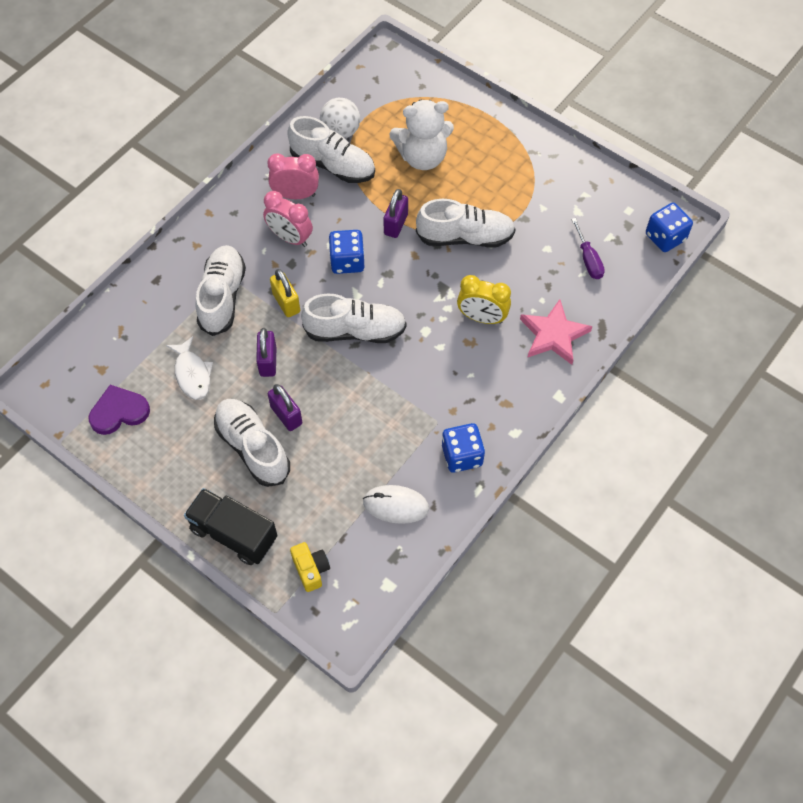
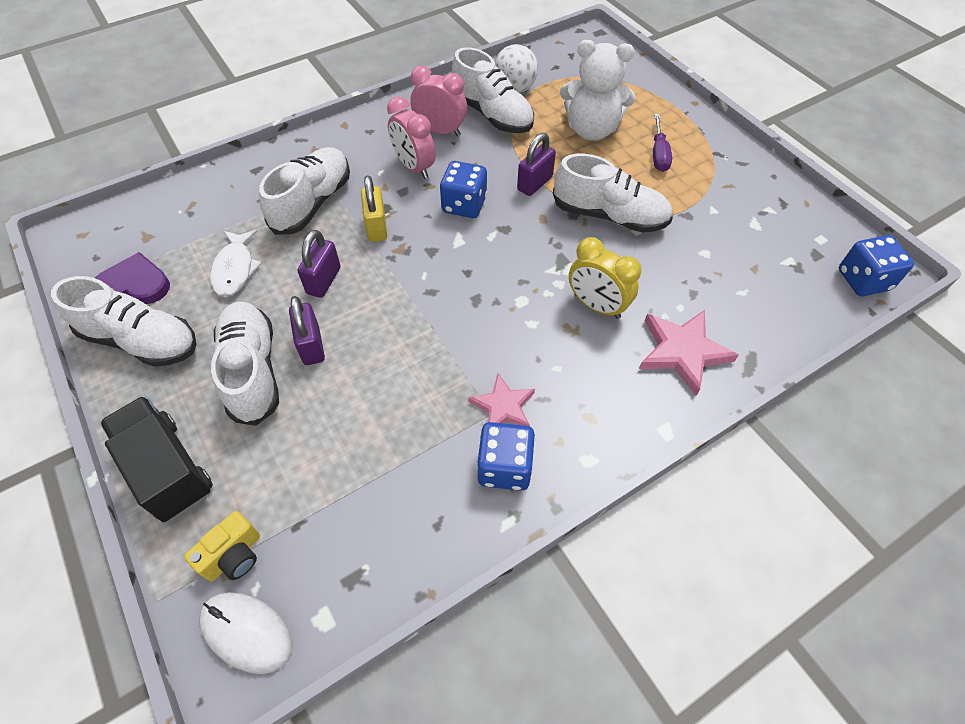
camera: 20 degrees right, 5 degrees down
(311, 570) = (234, 555): yellow camera -> yellow camera turned 45 degrees clockwise
(355, 331) = (438, 277): white shoe -> white shoe (141, 340)
(396, 505) = (388, 505): white mouse -> white mouse (247, 632)
(444, 415) = (503, 407): none -> pink star
(588, 259) = (754, 278): purple screwdriver -> purple screwdriver (658, 154)

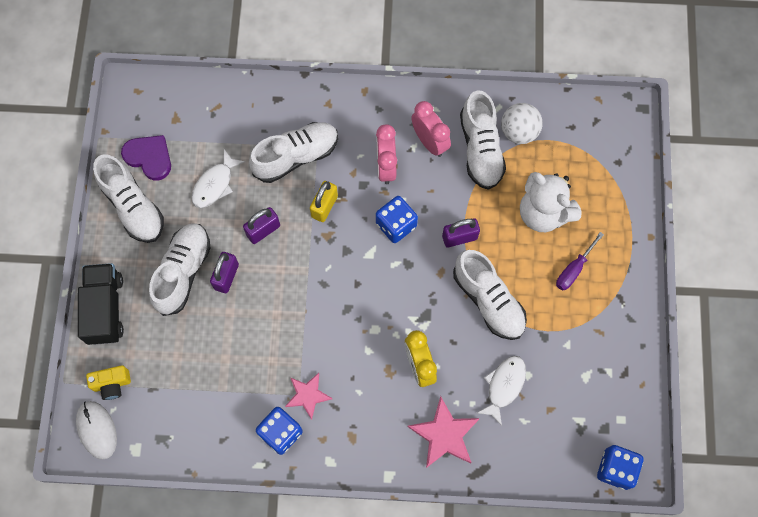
camera: 35 degrees right, 15 degrees up
(694, 274) = (504, 386): none -> white fish

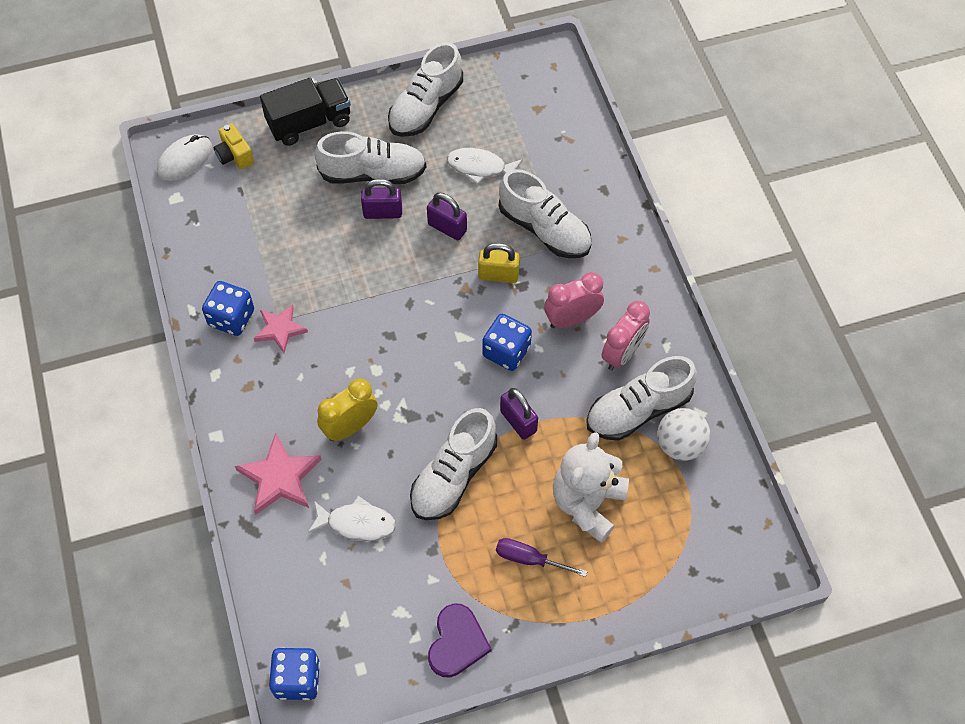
camera: 70 degrees right, 10 degrees down
(149, 157) = (485, 101): purple heart -> purple heart (457, 642)

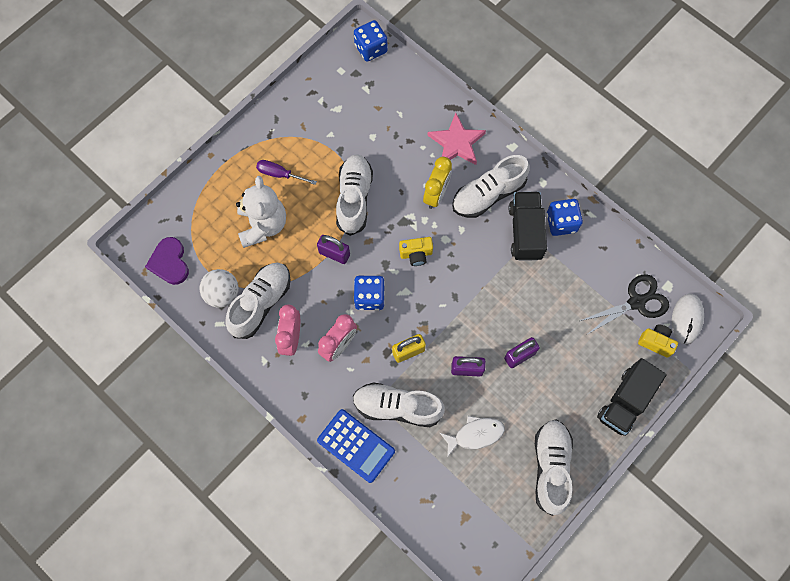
camera: 150 degrees right, 10 degrees up
(220, 200) = (637, 302): none -> black scissors
(280, 329) = (525, 232): pink star -> black truck
(357, 523) = (393, 141): white fish -> none
(373, 173) = (549, 384): white shoe -> white shoe (488, 194)
(422, 370) = (416, 254): none -> yellow camera
(457, 642) = (296, 109): purple heart -> purple heart (169, 262)
(530, 559) = (280, 174): purple screwdriver -> purple screwdriver turned 150 degrees counterclockwise
(610, 216) = (356, 446): none -> blue calculator

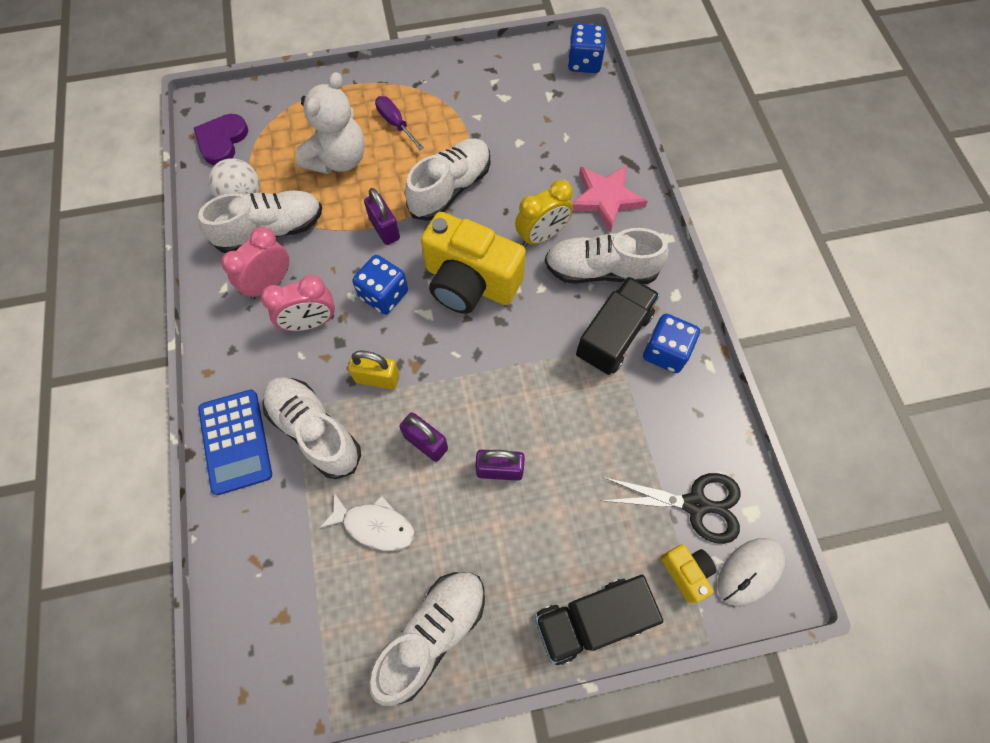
camera: 35 degrees right, 5 degrees down
(416, 254) = (470, 282): yellow camera -> yellow camera, size x2.19

